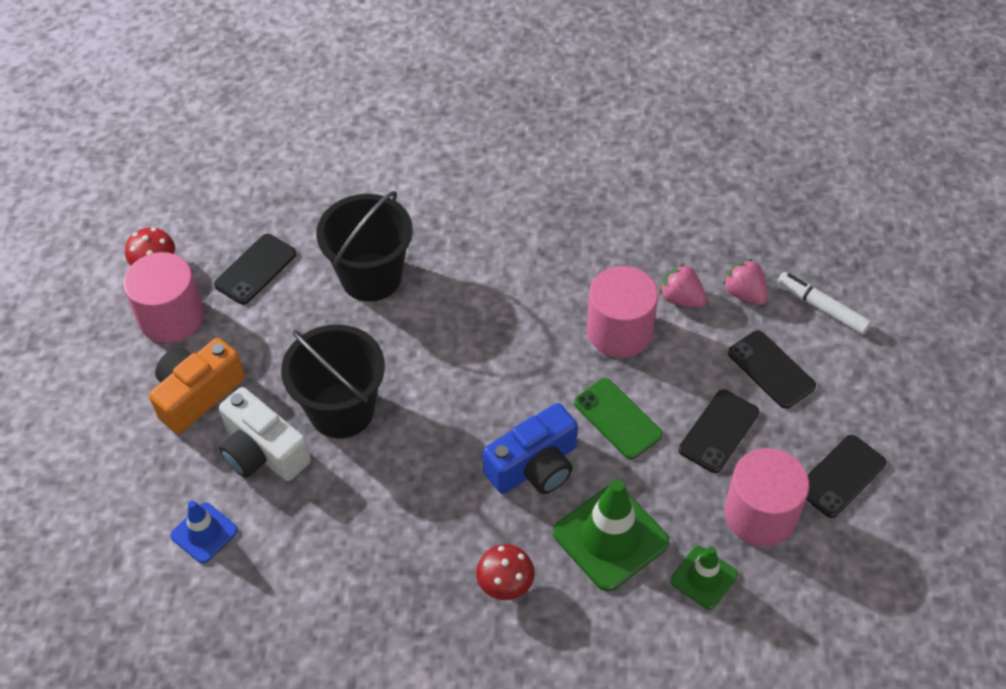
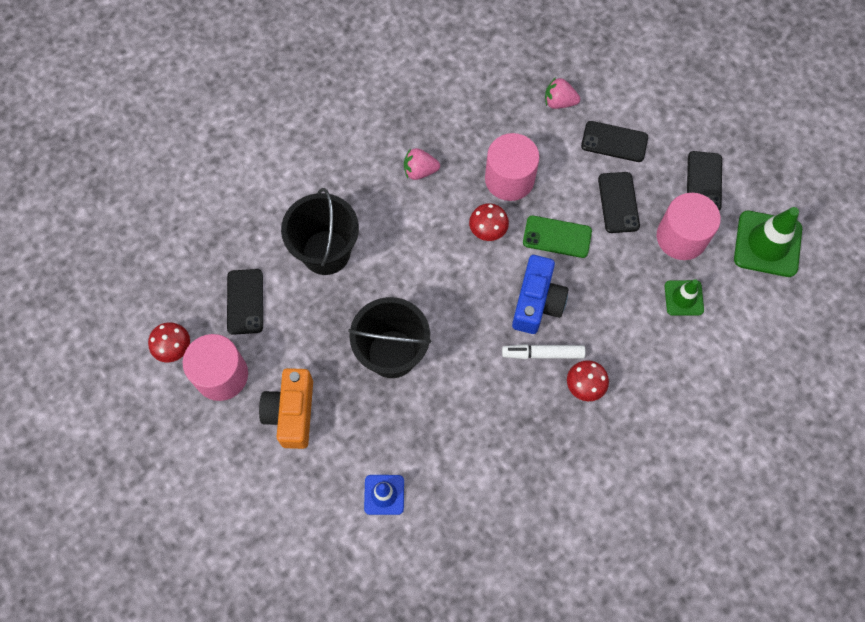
camera: 40 degrees left, 15 degrees up
(263, 451) = (369, 417): white camera -> none
(549, 364) = (487, 230): none -> red mushroom
(610, 537) = (616, 313): green traffic cone -> green traffic cone (767, 244)
(681, 299) = (526, 131): pink strawberry -> pink strawberry (420, 171)
(822, 308) = (610, 81): white marker -> white marker (543, 354)

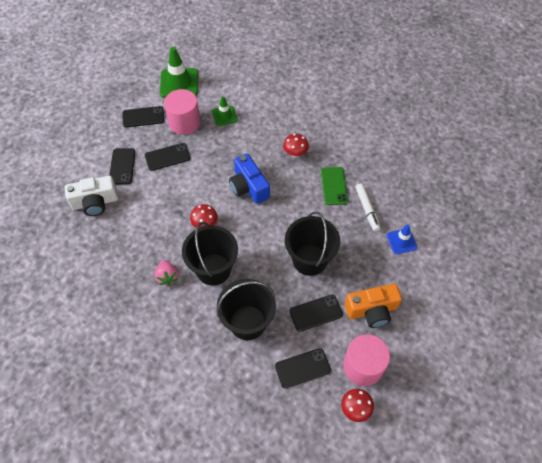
camera: 105 degrees left, 10 degrees down
(312, 339) = (316, 313): none -> black phone
(414, 227) = (213, 269): none -> black bucket
(509, 179) = (162, 220): pink cylinder -> none
(537, 302) = (248, 187): blue camera -> blue camera turned 120 degrees counterclockwise
(543, 354) = (282, 177): white marker -> white marker (367, 209)
(557, 237) = (200, 185): green phone -> green phone (334, 186)
(559, 102) = (95, 202): pink strawberry -> white camera

